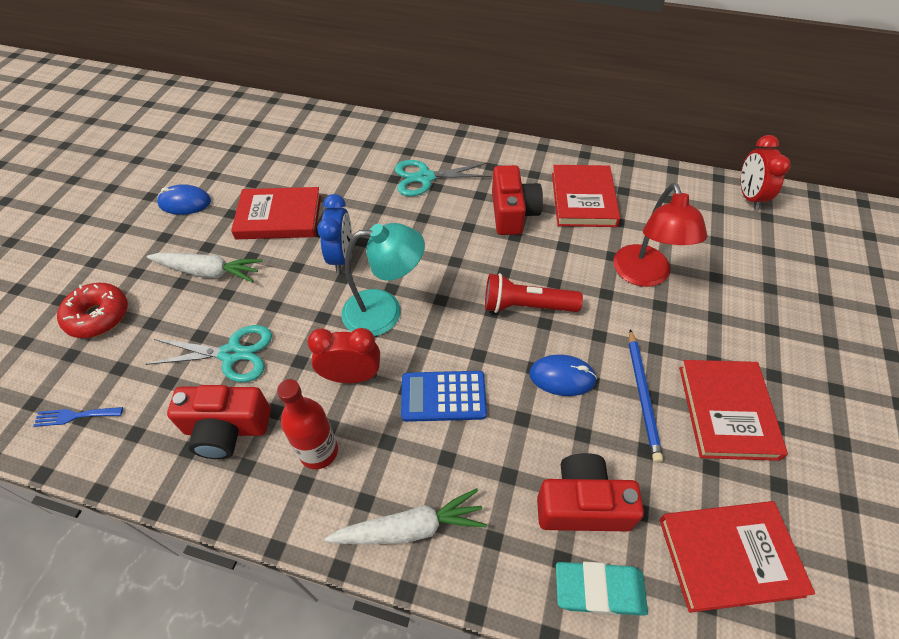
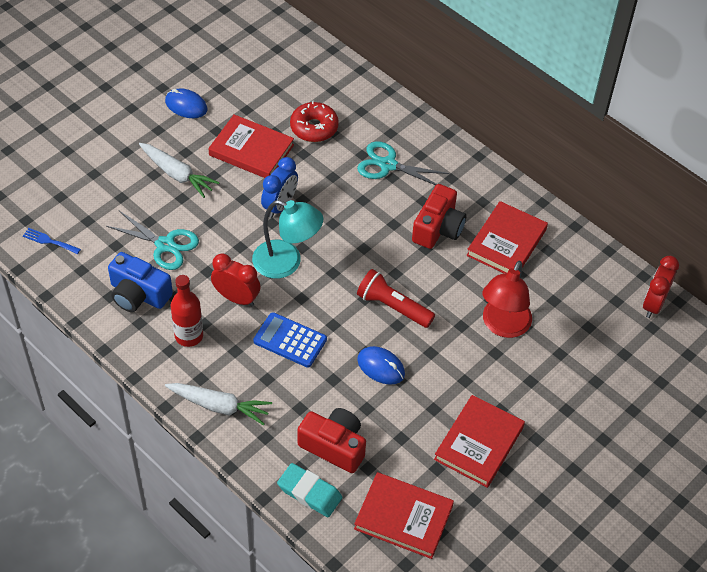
camera: 25 degrees right, 0 degrees up
(98, 316) = (88, 175): red donut -> red donut (314, 128)
(226, 429) = (138, 294): red camera -> blue camera
(642, 396) = (428, 405): blue pencil -> none

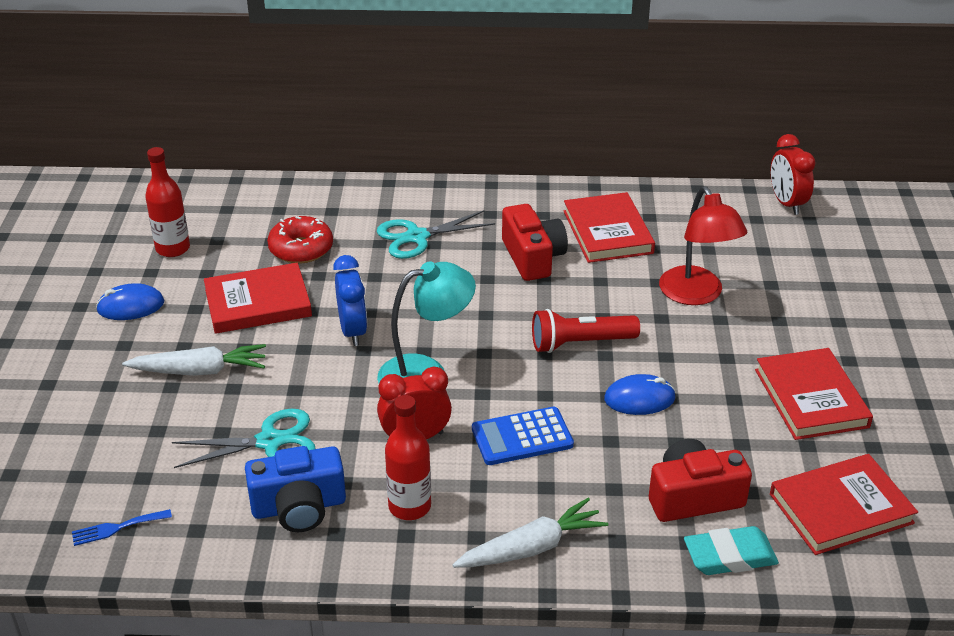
camera: 40 degrees left, 15 degrees down
(246, 79) = (173, 248): none -> red bottle

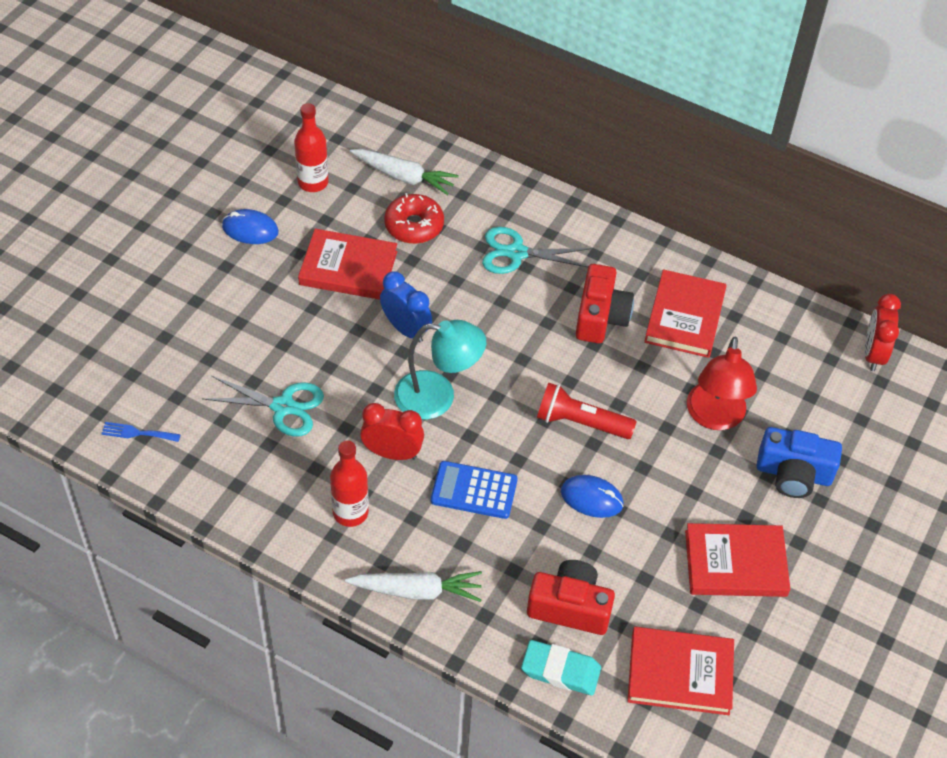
camera: 25 degrees right, 15 degrees up
(199, 370) = (268, 316): white carrot -> white carrot (404, 177)
(299, 507) = (271, 475): blue camera -> blue camera (793, 474)
(353, 331) = (406, 329): blue clock -> blue clock turned 60 degrees counterclockwise
(811, 398) = (735, 563): red book -> red book turned 75 degrees clockwise

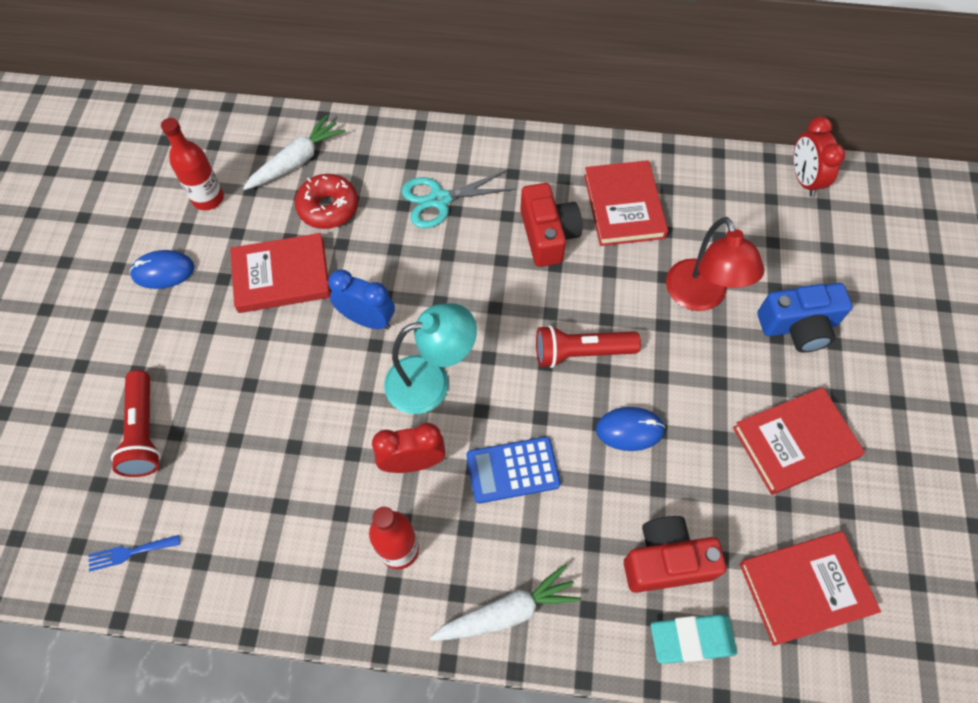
camera: 20 degrees left, 10 degrees up
(183, 349) = (144, 432): none -> red flashlight
(283, 407) = (278, 456): turquoise scissors -> none
(404, 177) = (296, 161): white carrot -> white carrot turned 45 degrees counterclockwise

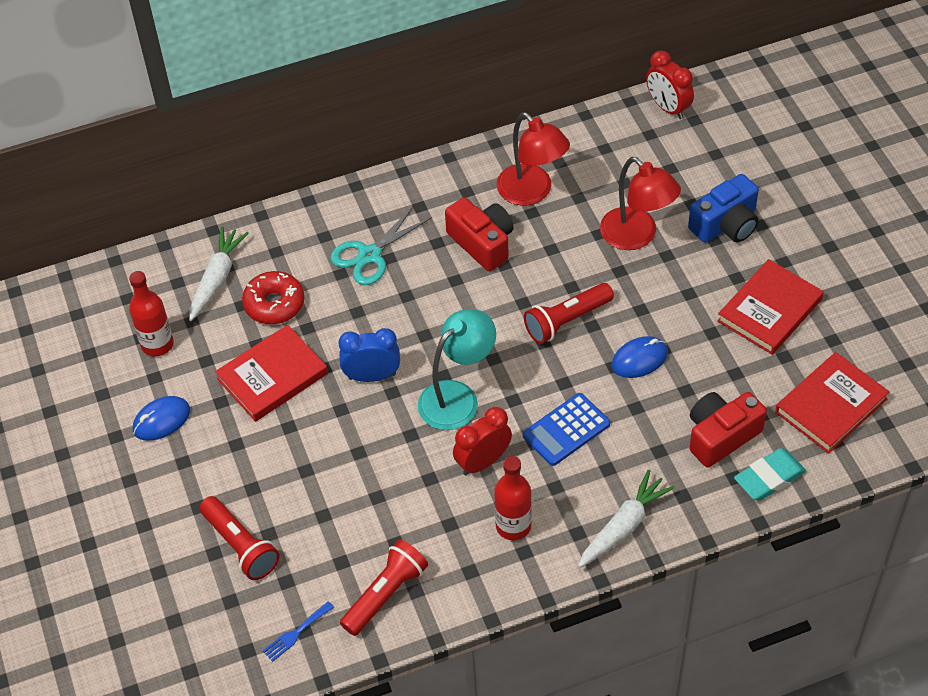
camera: 25 degrees left, 10 degrees down
(235, 557) = (385, 594): none -> red flashlight
(624, 206) = (532, 192): red book -> red lamp

